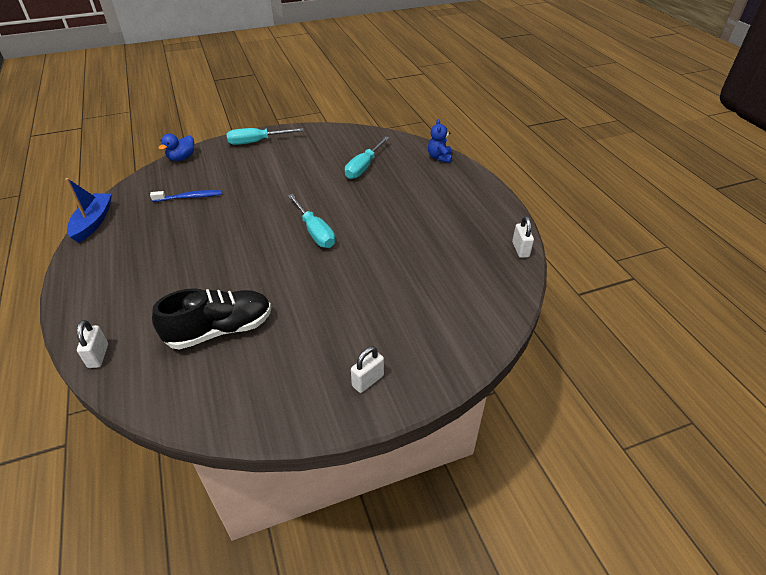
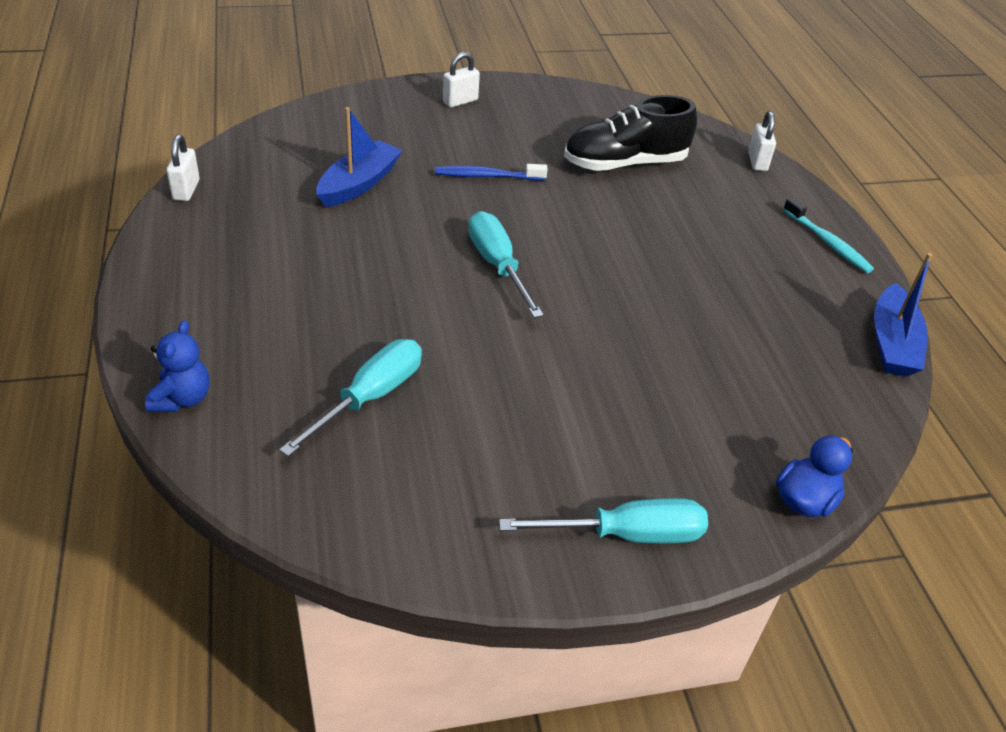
camera: 175 degrees left, 0 degrees up
(87, 282) = (827, 242): none -> turquoise toothbrush
(189, 197) = (739, 373): blue toothbrush -> blue toothbrush (487, 176)
(417, 273) = (359, 184): none -> blue boat

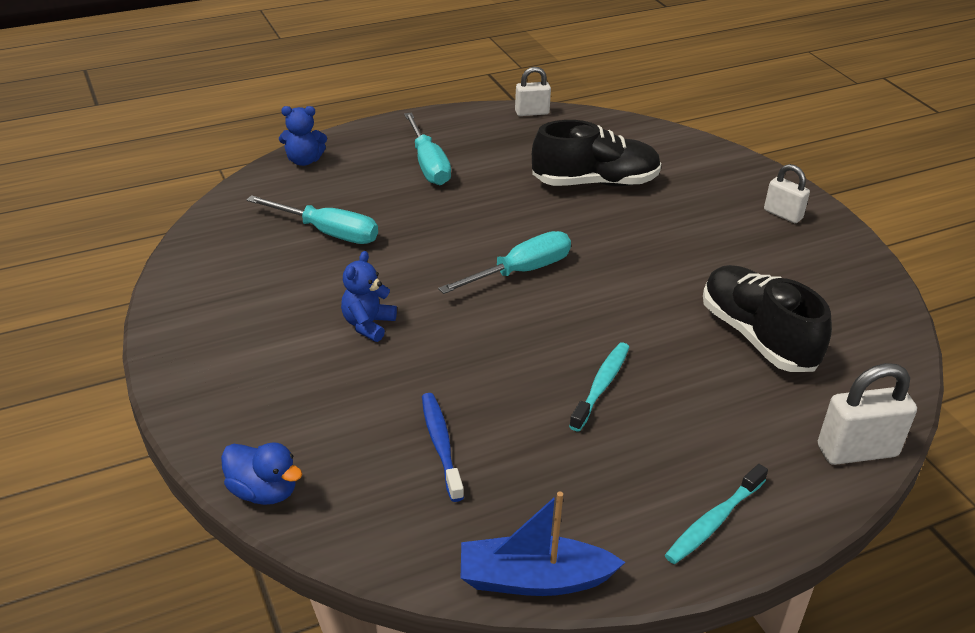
camera: 80 degrees right, 5 degrees down
(359, 184) = (595, 183): blue boat -> black shoe
(487, 176) = (660, 248): blue toothbrush -> blue toothbrush (441, 445)
(559, 388) = (368, 324): none -> blue teddy bear
(626, 534) = (208, 377): turquoise screwdriver -> turquoise screwdriver (428, 165)
(675, 257) = (601, 386): none -> turquoise toothbrush
(757, 161) = (857, 451): white padlock -> white padlock, size x1.55

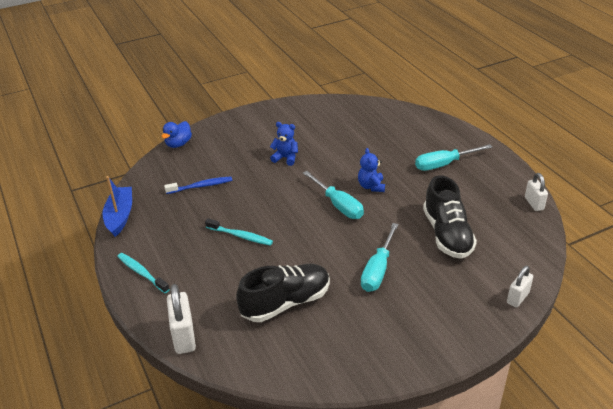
camera: 90 degrees right, 0 degrees up
(304, 160) = (432, 121): blue teddy bear -> blue teddy bear (371, 186)
(328, 232) = (362, 138): turquoise screwdriver -> turquoise screwdriver (378, 270)
(783, 214) = (434, 332): white padlock -> white padlock (517, 298)

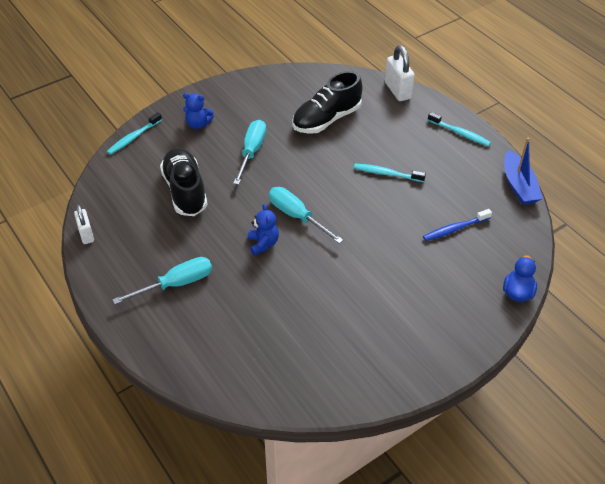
camera: 170 degrees right, 10 degrees up
(285, 158) = (372, 279): blue teddy bear -> blue teddy bear (198, 124)
(517, 298) = (133, 137): white padlock -> turquoise toothbrush

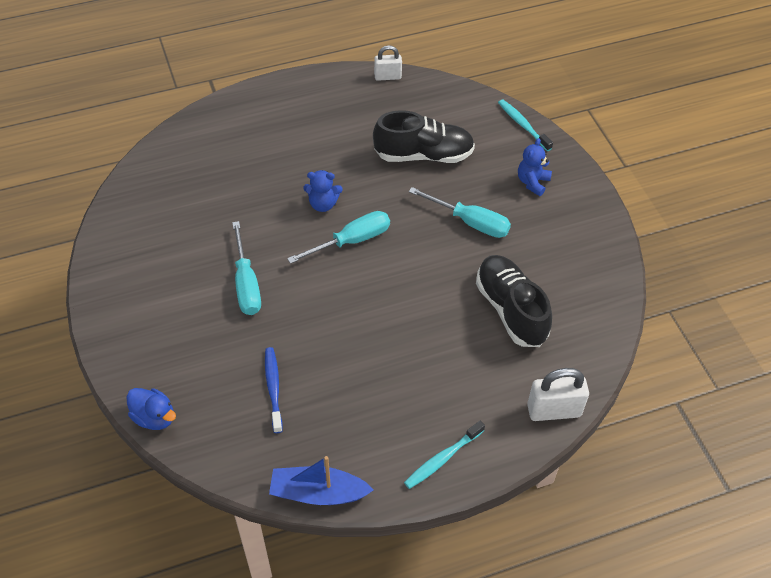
camera: 105 degrees right, 5 degrees up
(176, 284) = (298, 130): turquoise screwdriver -> turquoise screwdriver (246, 284)
(387, 174) = (390, 346): turquoise toothbrush -> none

